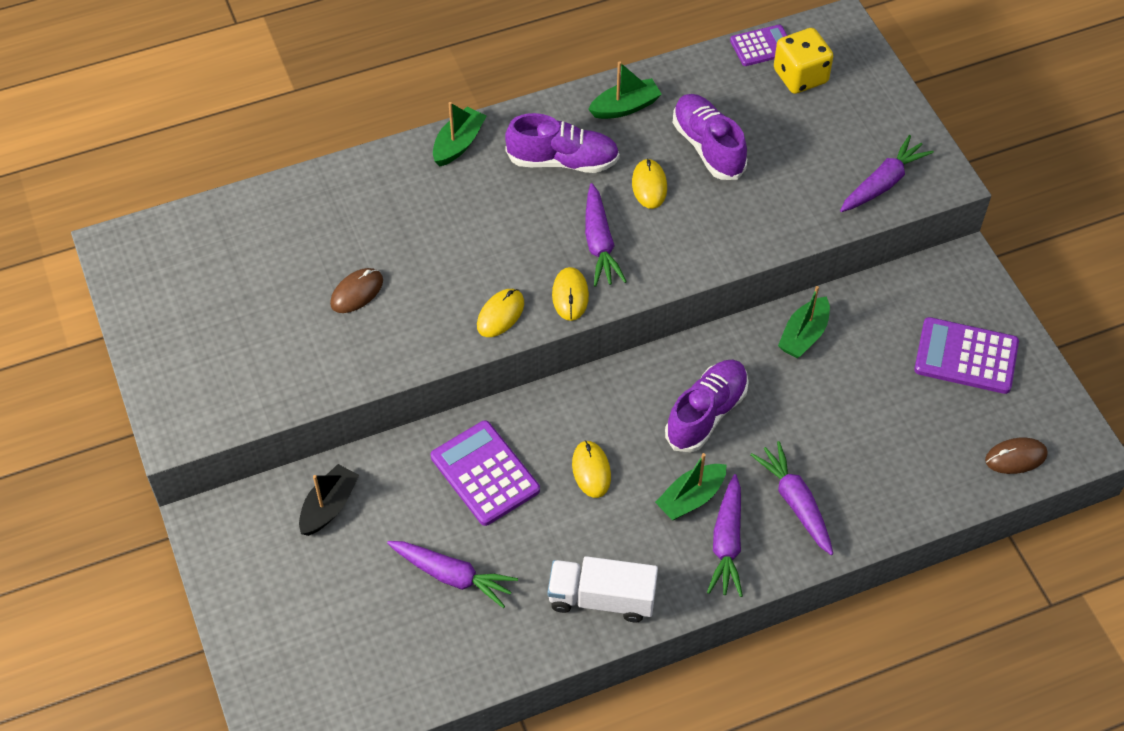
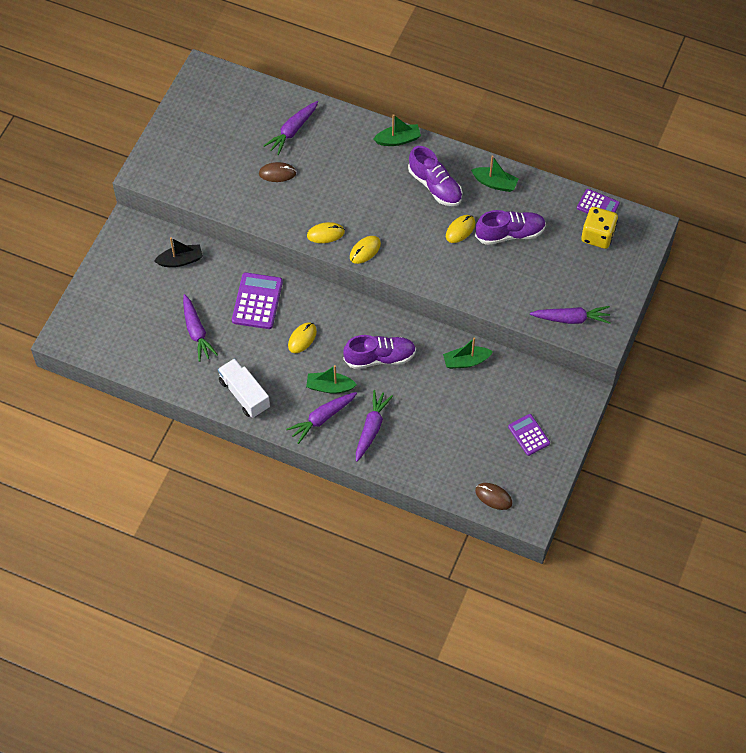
camera: 45 degrees right, 5 degrees up
(599, 243) = (406, 238): purple carrot -> purple carrot (292, 131)
(708, 147) = (510, 234): purple shoe -> purple shoe turned 60 degrees clockwise
(966, 356) = (529, 435): purple calculator -> purple calculator, size x0.63

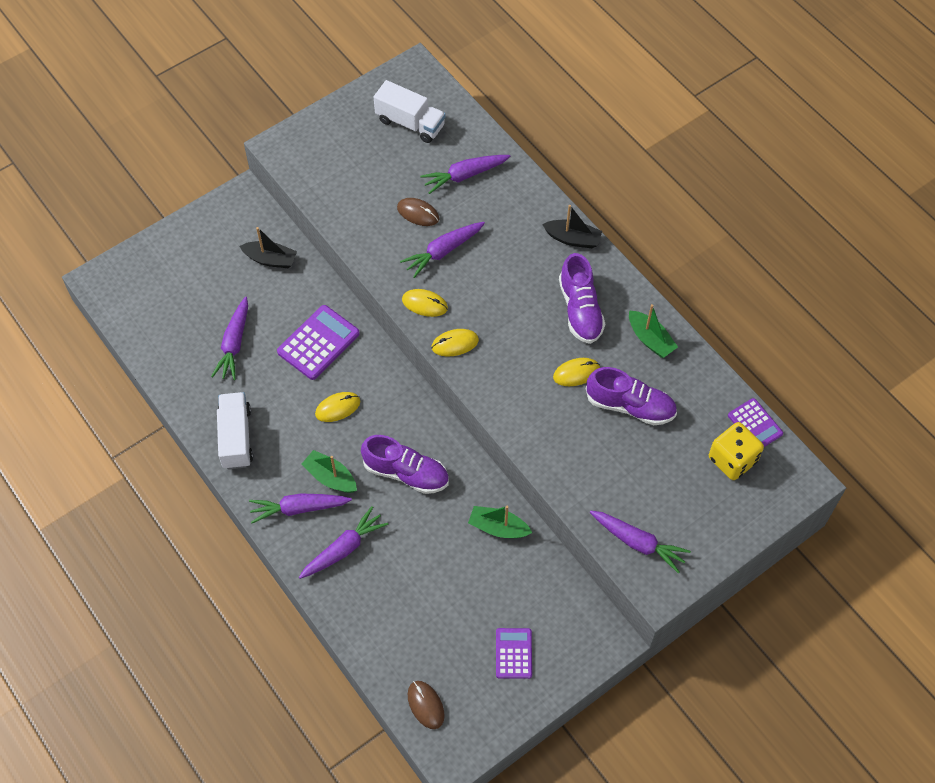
camera: 30 degrees right, 0 degrees up
(227, 111) = (410, 123): none -> white truck
(313, 191) = (443, 251): none -> purple carrot
(398, 140) = (572, 239): green boat -> black boat

